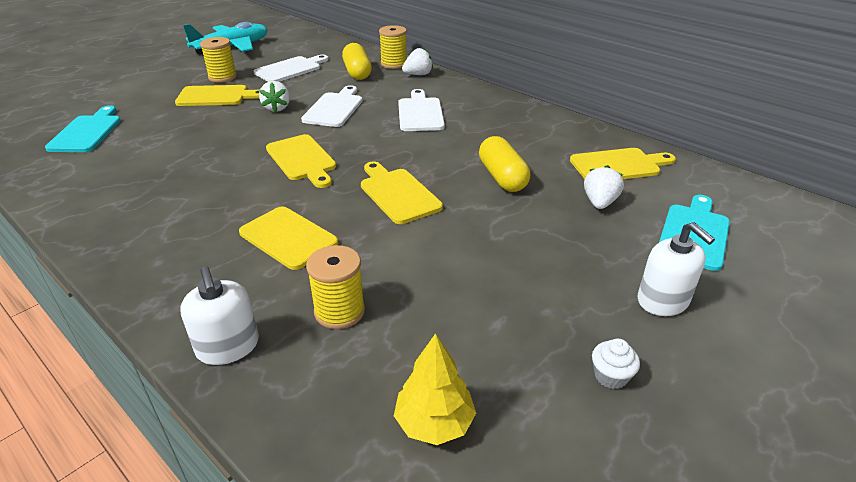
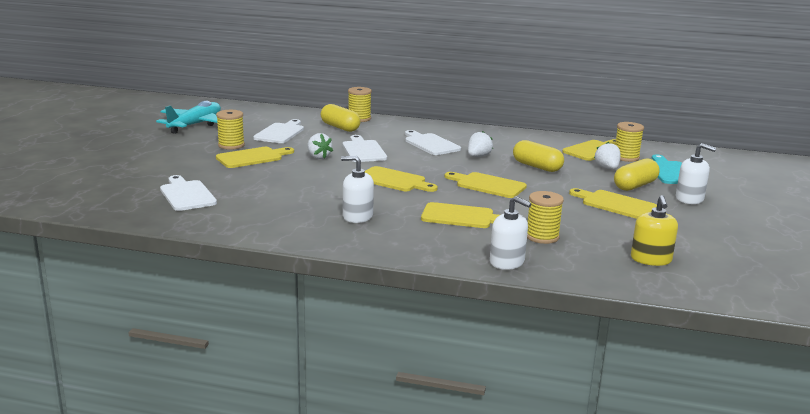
camera: 30 degrees left, 15 degrees down
(87, 132) = (187, 195): turquoise cutting board -> white cutting board
(183, 206) = (357, 216): none -> white soap dispenser
(418, 74) = (389, 123): white strawberry -> white strawberry (478, 156)
(434, 423) = (651, 259): yellow tree -> yellow soap dispenser
(526, 277) = (615, 204): none -> yellow cutting board
(602, 248) = (635, 186): none -> yellow capsule
(610, 376) = (702, 228): white cupcake -> none
(653, 189) = (626, 157): none -> yellow spool

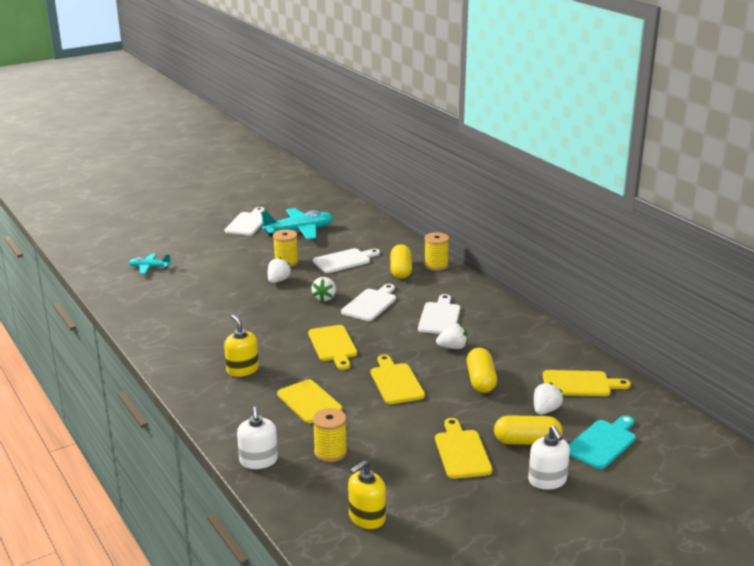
camera: 45 degrees right, 5 degrees up
(96, 182) = (149, 267): none -> turquoise plane
(187, 195) = (178, 301): white cutting board -> white cutting board (248, 223)
(252, 157) = (278, 281): yellow cutting board -> white strawberry
(357, 216) = (242, 369): white soap dispenser -> yellow soap dispenser
(626, 157) = (595, 406): yellow spool -> none

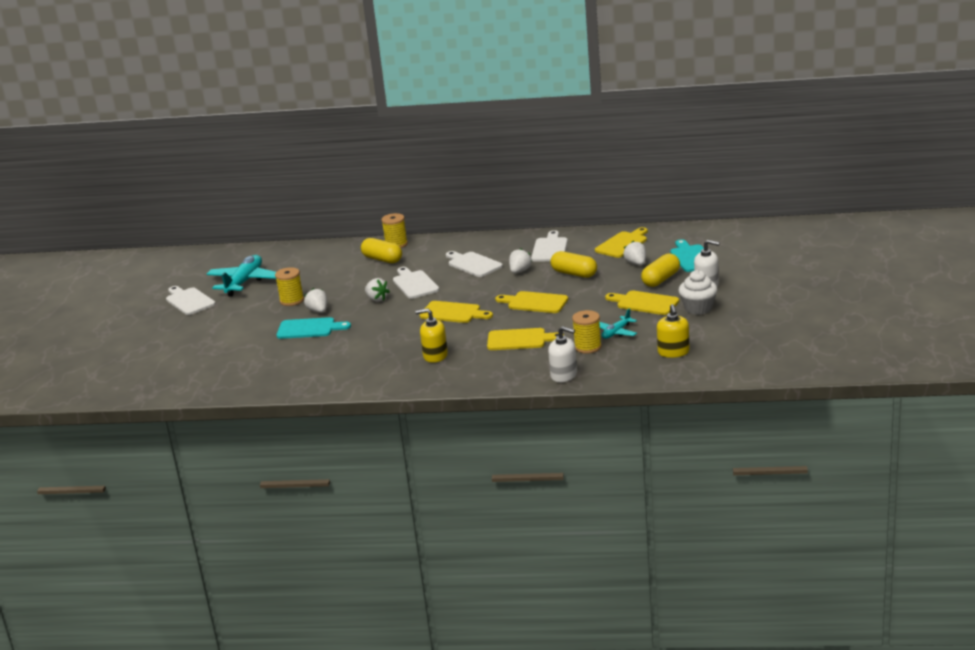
camera: 50 degrees left, 0 degrees up
(149, 267) = (198, 363): turquoise plane -> turquoise plane (616, 332)
(243, 289) = (309, 329): none -> turquoise cutting board
(344, 260) = (329, 276): white cutting board -> white cutting board (550, 249)
(486, 495) = (698, 308): none -> white cupcake

